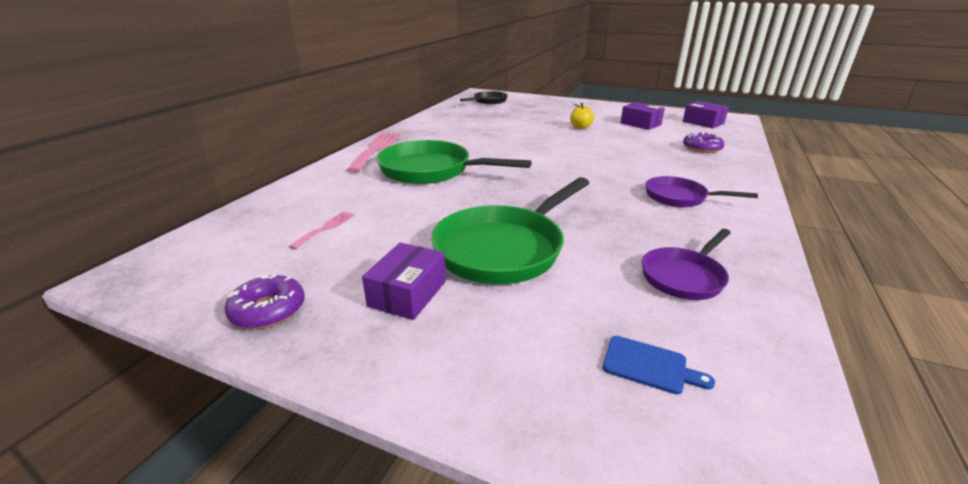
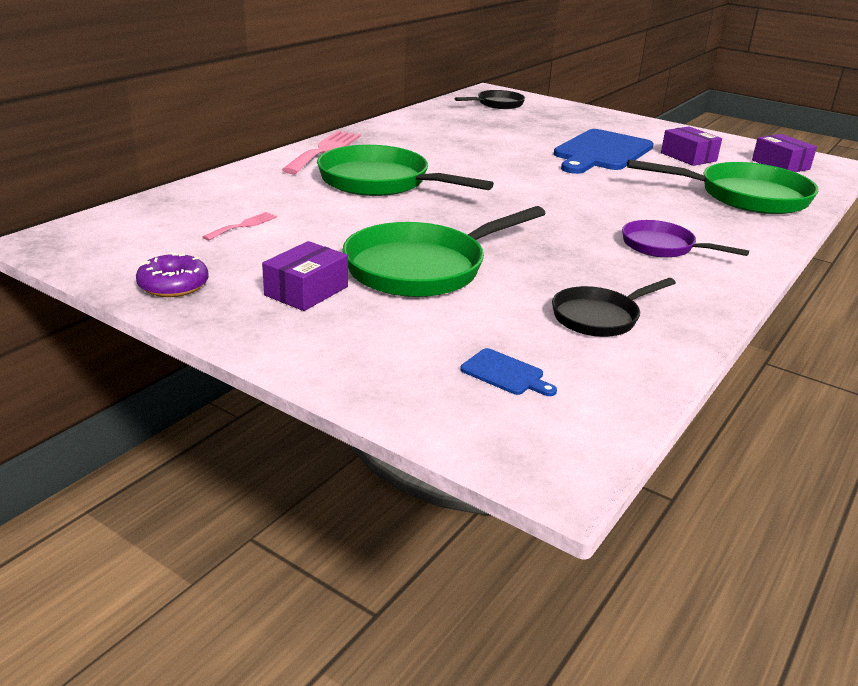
camera: 10 degrees right, 0 degrees up
(580, 127) = (601, 152): yellow apple -> blue cutting board
(684, 276) = (599, 317): purple pan -> black pan
(701, 148) = (745, 197): purple donut -> green pan

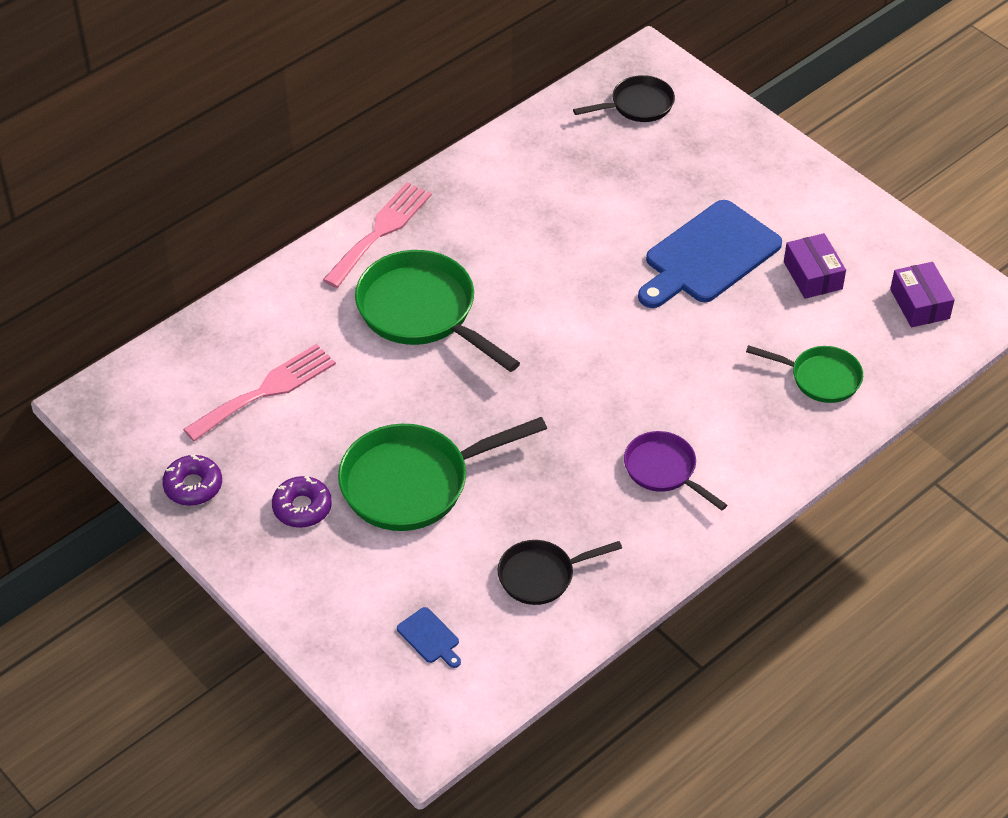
camera: 15 degrees right, 20 degrees up
(243, 226) = (266, 391): pink fork -> pink fork, size x2.03
(306, 291) = (302, 507): purple box -> purple donut
(745, 197) = (820, 378): green pan -> green pan, size x0.57

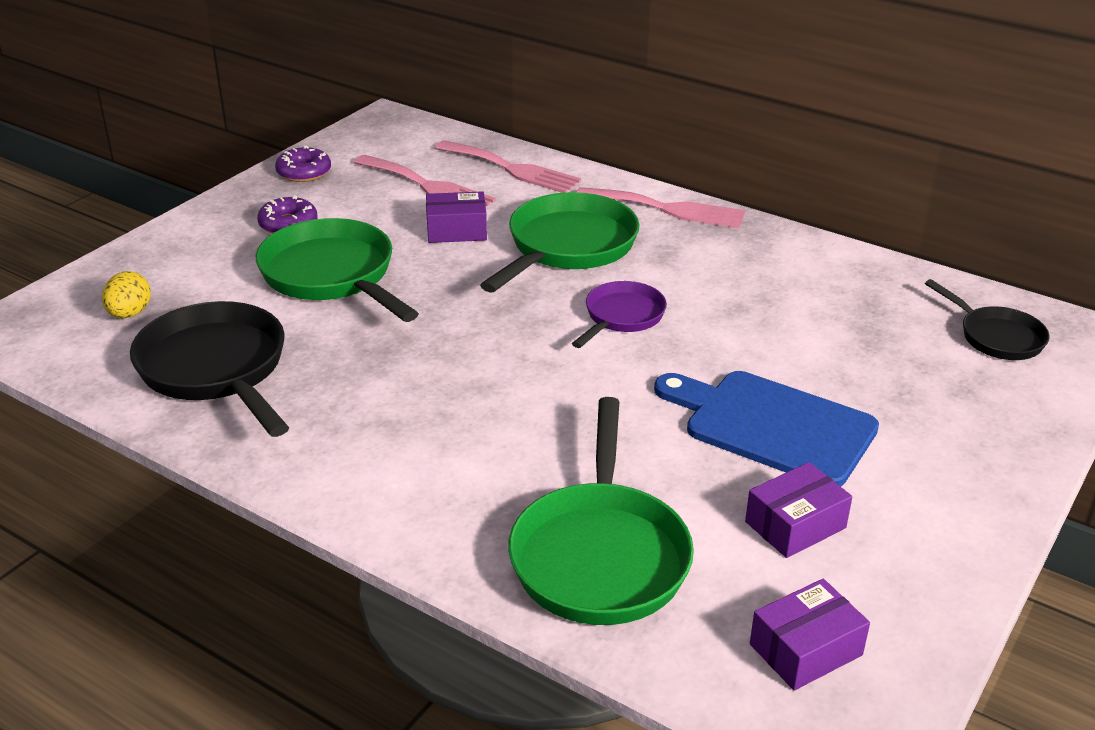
camera: 75 degrees right, 15 degrees down
(256, 322) = (511, 169): none -> pink fork
(363, 383) = (456, 230): none -> purple box
(430, 637) = (130, 314): blue cutting board -> yellow egg
(541, 576) = (216, 369): black pan -> black pan, size x1.75
(663, 470) = (391, 435): purple pan -> purple pan (622, 317)
(820, 378) = (600, 555): green pan -> green pan, size x1.75

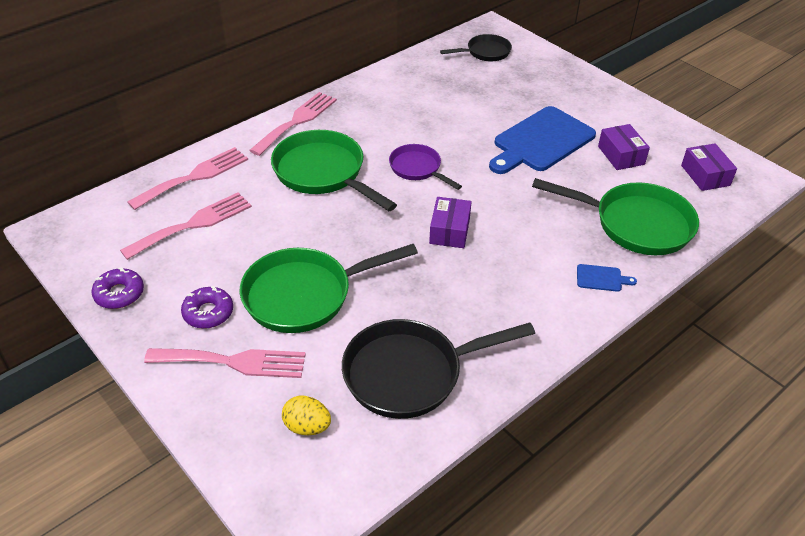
camera: 75 degrees left, 10 degrees up
(218, 253) = (233, 362): none -> pink fork
(444, 522) = (601, 278): none -> blue cutting board
(456, 230) = (271, 220): purple box -> purple box (449, 231)

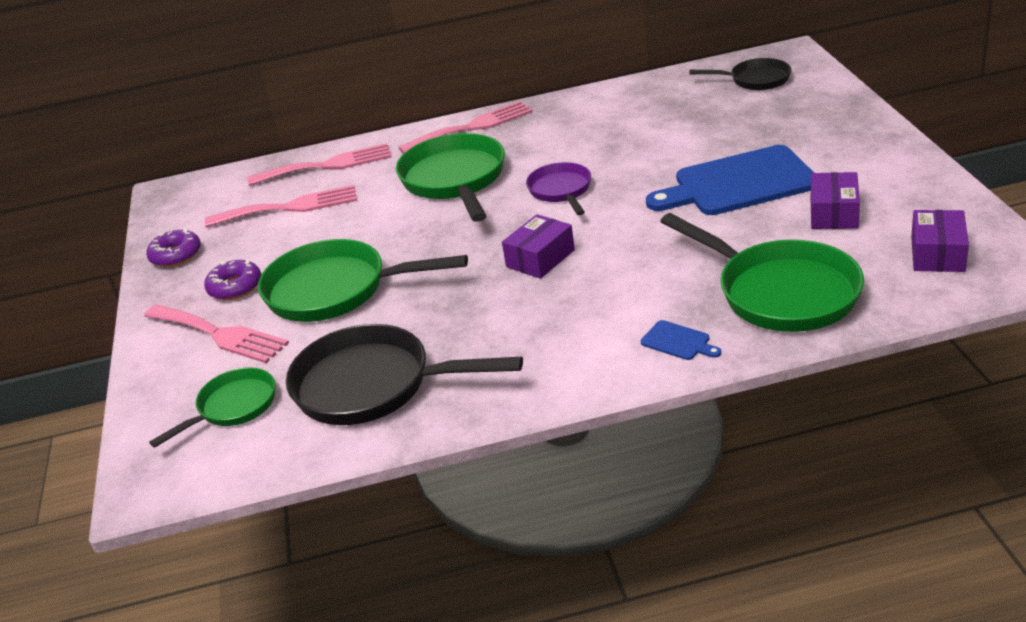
camera: 35 degrees right, 10 degrees down
(307, 426) = (233, 407): yellow egg -> green pan

